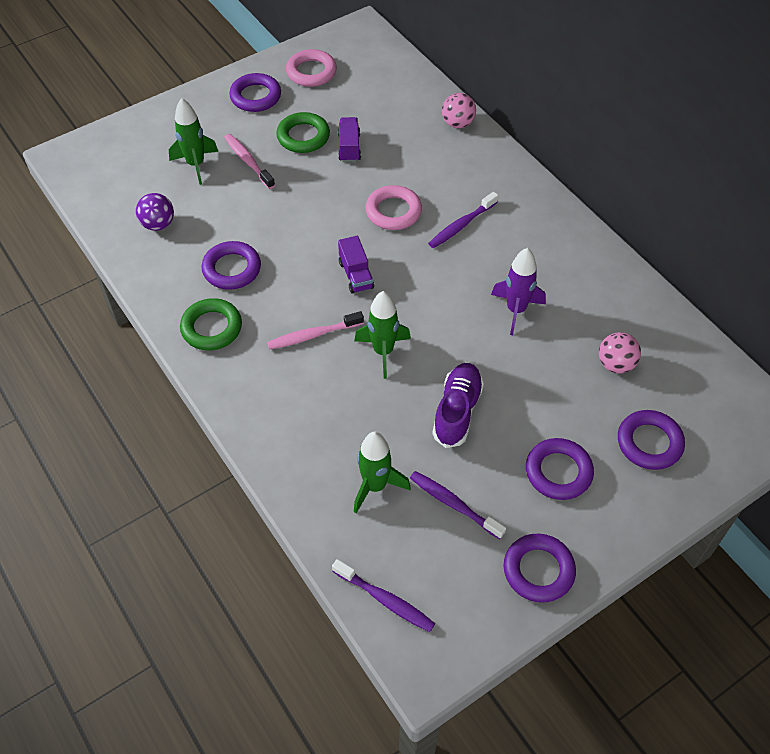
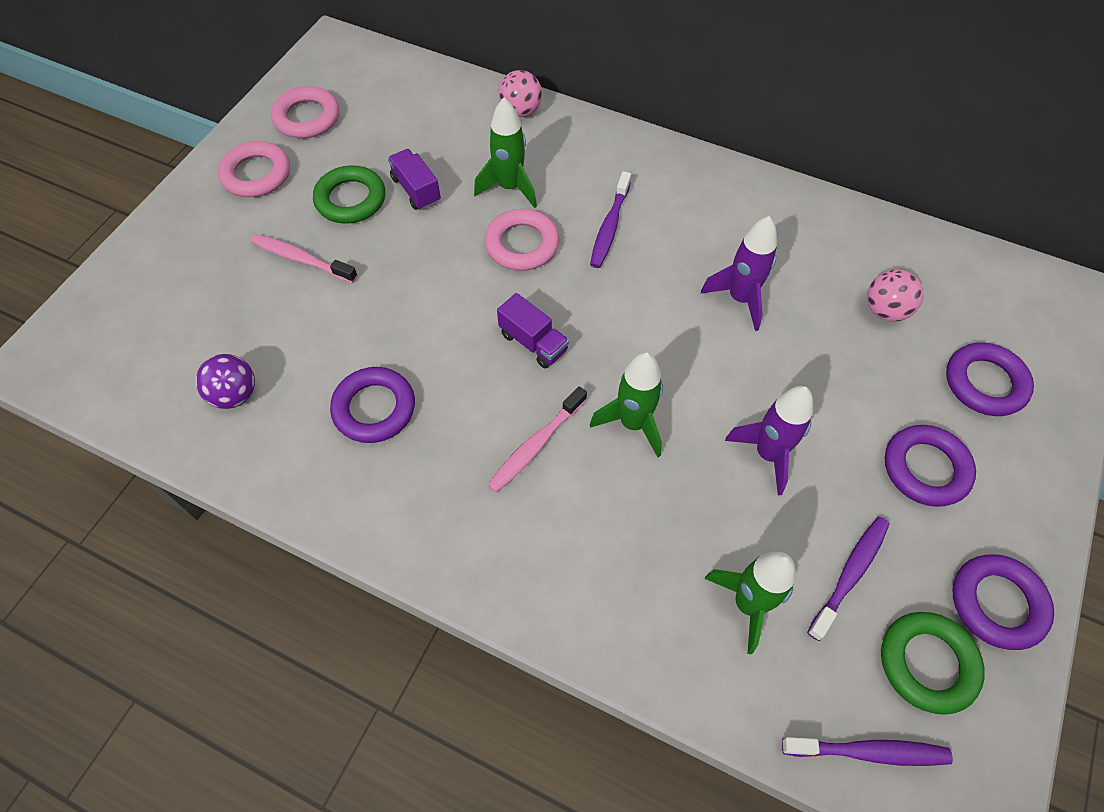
camera: 30 degrees left, 5 degrees up
(196, 165) = (235, 292): green rocket -> green rocket (509, 188)
(211, 328) = (401, 501): green ring -> green ring (927, 663)
(255, 96) = (256, 174): purple ring -> pink ring
(454, 504) = (850, 574): purple toothbrush -> purple toothbrush turned 120 degrees clockwise
(457, 411) = (768, 454): purple shoe -> purple rocket

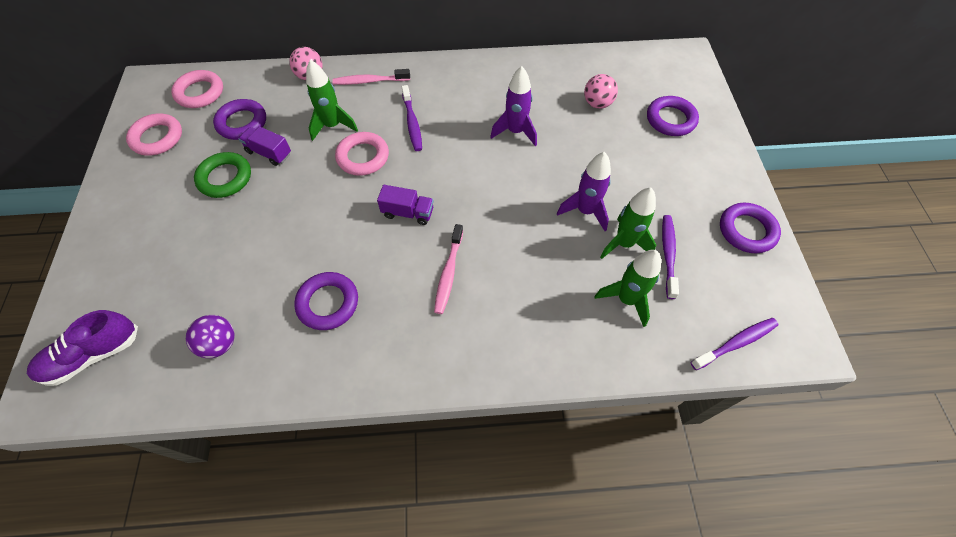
camera: 30 degrees left, 0 degrees up
(109, 340) = (93, 355): none -> purple shoe
(256, 174) = (141, 191): pink ring -> pink ring (200, 93)
(301, 259) = (213, 232): pink toothbrush -> pink toothbrush (369, 81)
(633, 423) = (499, 231): green rocket -> green rocket (624, 243)
(925, 468) = (670, 178): purple ring -> purple ring (242, 123)
(927, 663) = (734, 280): green ring -> none

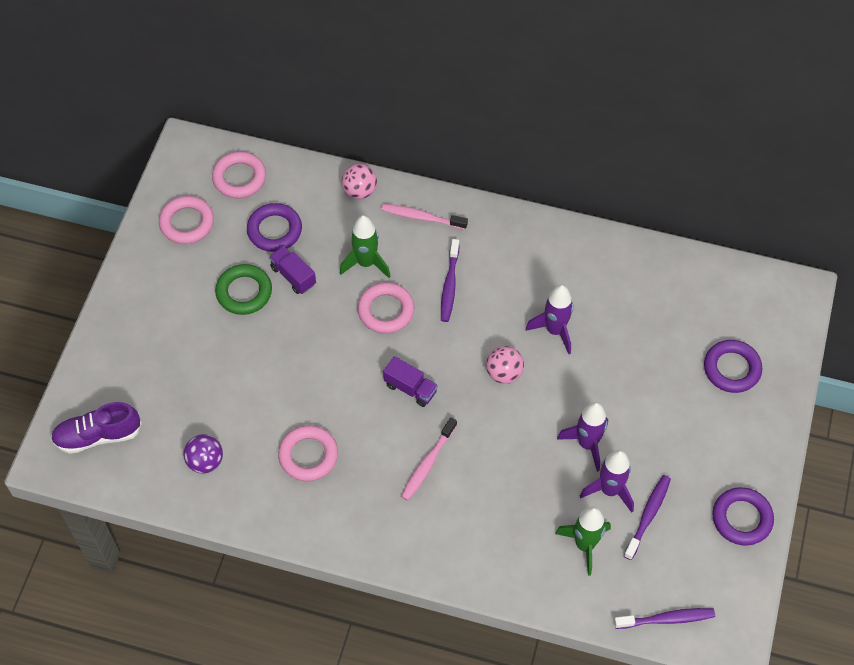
camera: 20 degrees right, 0 degrees up
(328, 303) = (308, 455): purple ring -> pink ring
(597, 103) = (660, 323): pink ball -> pink ball (504, 373)
(624, 243) = (609, 490): green rocket -> purple rocket

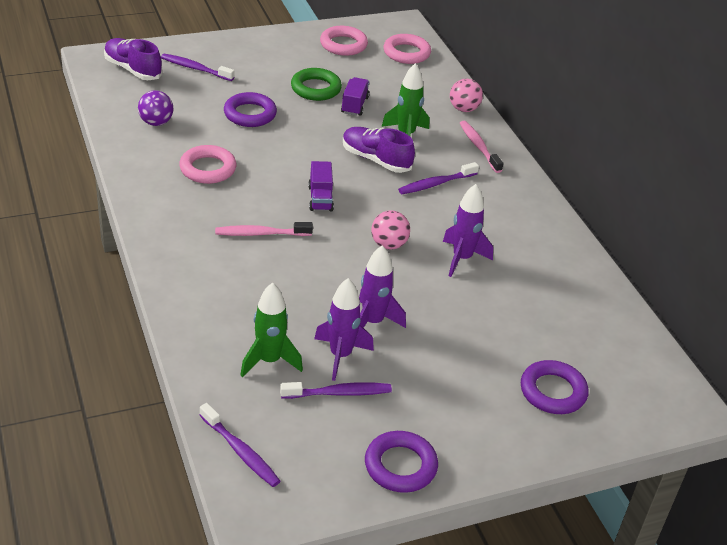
camera: 50 degrees right, 20 degrees down
(136, 378) = (195, 68): none -> purple toothbrush
(274, 230) = (382, 83): purple ring -> purple ring (250, 114)
(386, 310) = (376, 160): pink ring -> purple shoe

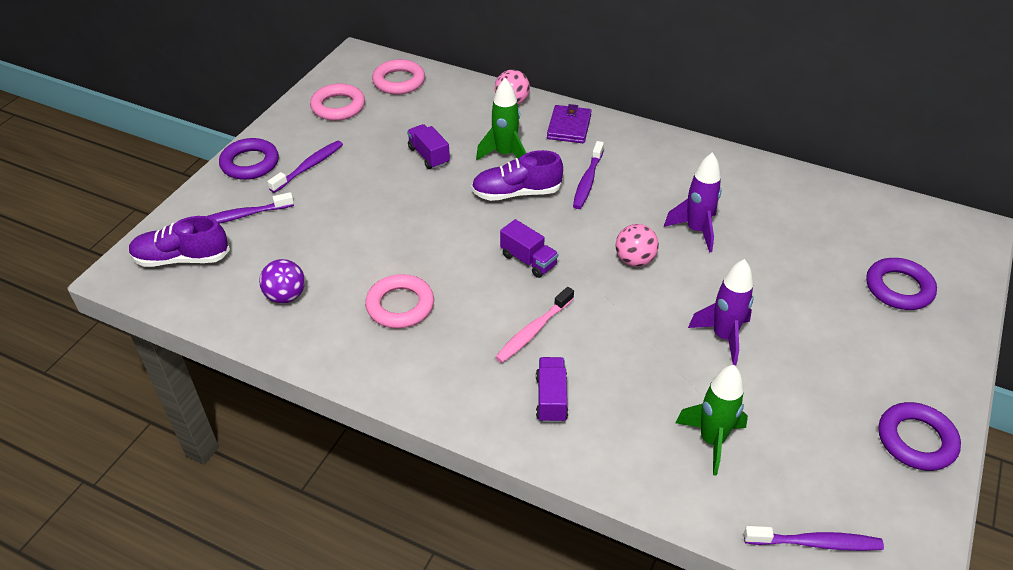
camera: 40 degrees left, 5 degrees up
(214, 271) = (551, 399): none -> purple truck
(250, 114) = (357, 225): purple ring -> purple ring (250, 163)
(316, 88) = (375, 162): green ring -> none
(339, 393) = (794, 420): purple toothbrush -> purple toothbrush (309, 167)
(340, 355) = (747, 387): purple rocket -> none
(479, 147) = (569, 127): pink toothbrush -> purple wallet

